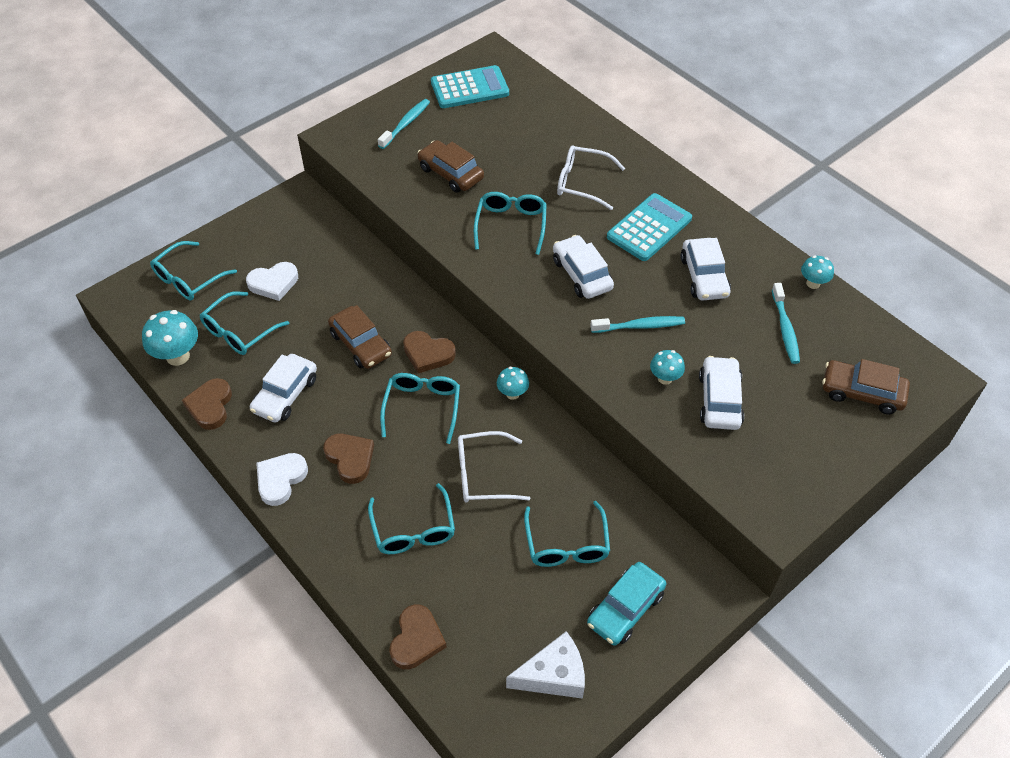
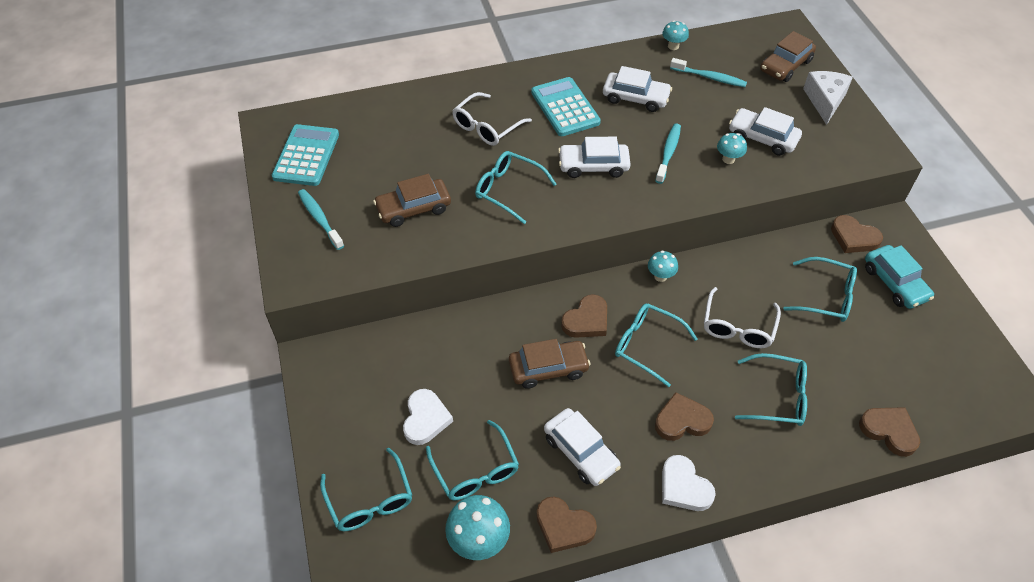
camera: 65 degrees left, 0 degrees up
(553, 675) = (942, 349): white cheese -> white cheese (825, 101)
(671, 553) = (854, 237): none -> brown heart

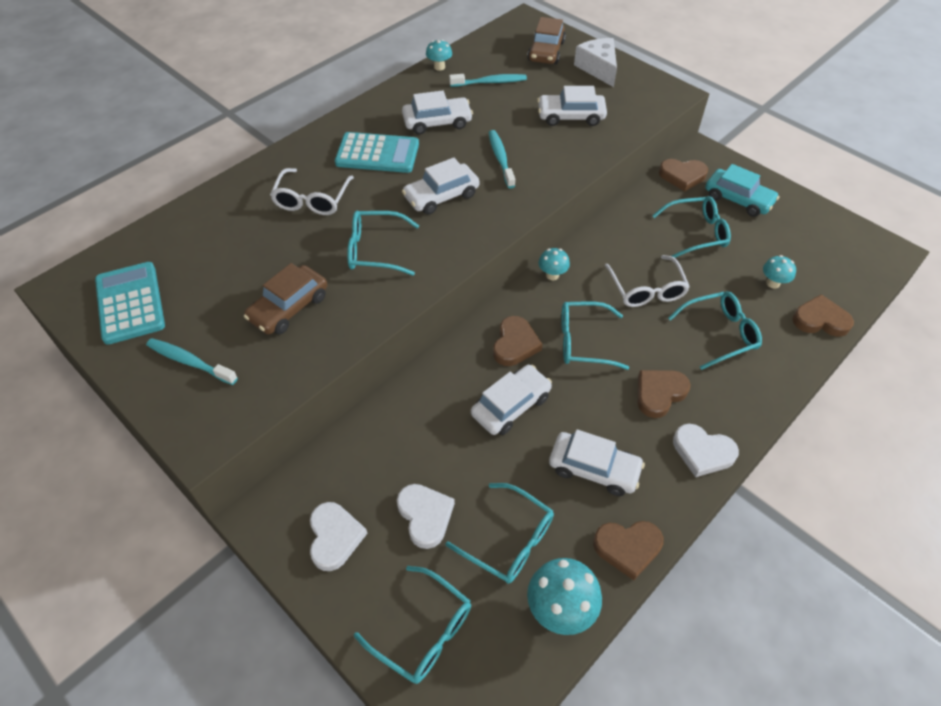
camera: 30 degrees left, 0 degrees up
(352, 400) = (334, 537): none -> white heart
(548, 368) = (511, 406): brown car -> white car
(565, 107) = (377, 154): turquoise calculator -> turquoise calculator turned 150 degrees clockwise
(728, 159) = (556, 144): turquoise mushroom -> turquoise mushroom (773, 283)

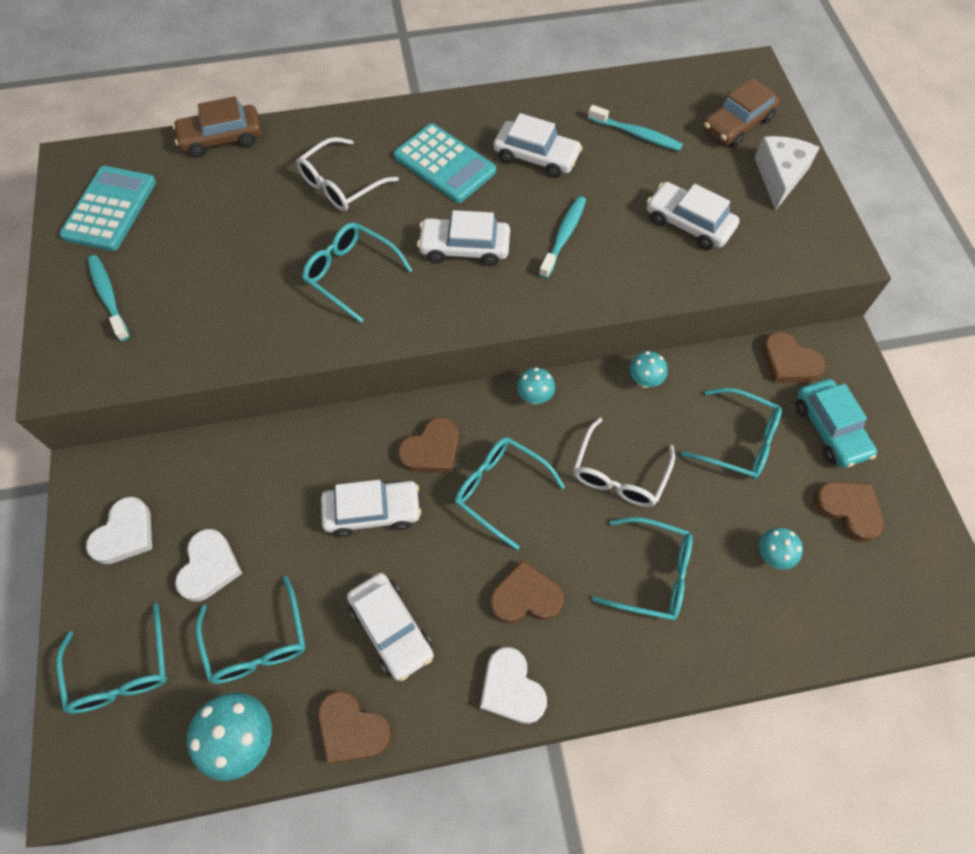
camera: 35 degrees right, 10 degrees up
(289, 307) = (227, 291): brown car -> brown car (222, 138)
(439, 67) = (598, 88): turquoise mushroom -> turquoise mushroom (644, 381)
(820, 320) = (786, 634): brown heart -> brown heart (848, 510)

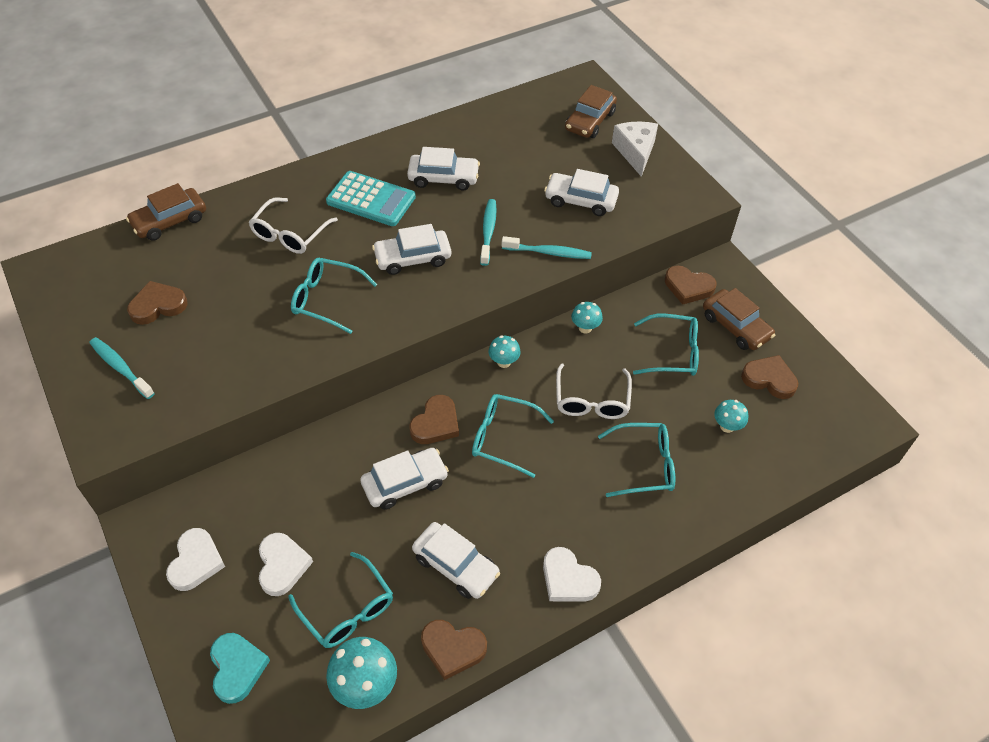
camera: 20 degrees left, 10 degrees down
(110, 209) = (91, 299): turquoise calculator -> none
(121, 671) = (237, 668): turquoise glasses -> turquoise heart
(525, 597) = (553, 510): brown heart -> brown heart (158, 306)
(636, 134) = (516, 145): turquoise toothbrush -> turquoise toothbrush (549, 252)
(830, 429) = (735, 326): turquoise car -> brown car

